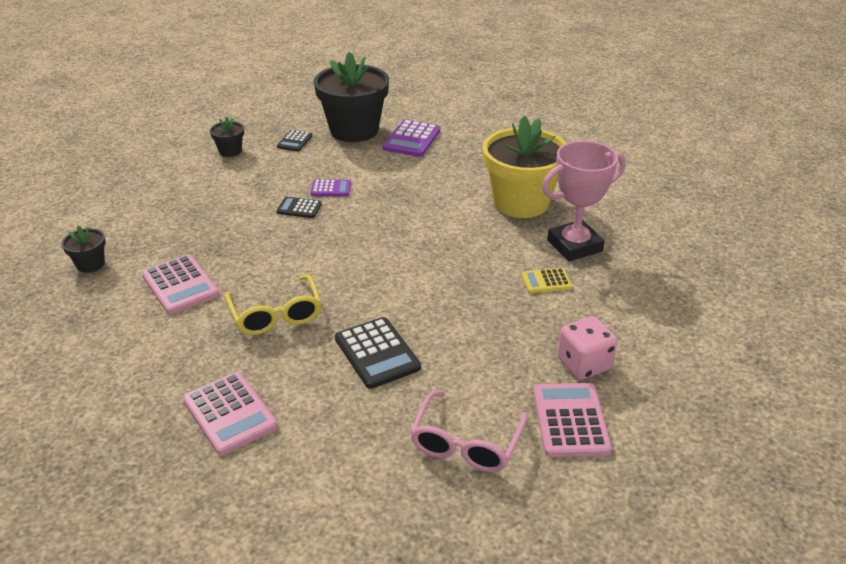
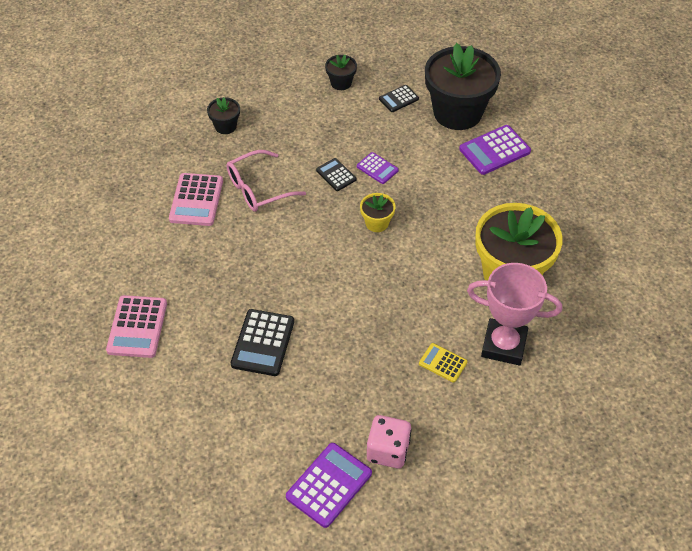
camera: 40 degrees right, 15 degrees up
(90, 264) = (159, 145): black flower pot -> black flower pot (225, 126)
(276, 315) = (231, 266): yellow glasses -> none
(375, 222) = (377, 223): none -> yellow flower pot
(466, 443) = (247, 451): pink glasses -> pink glasses (258, 189)
(570, 420) = (329, 485): pink calculator -> purple calculator

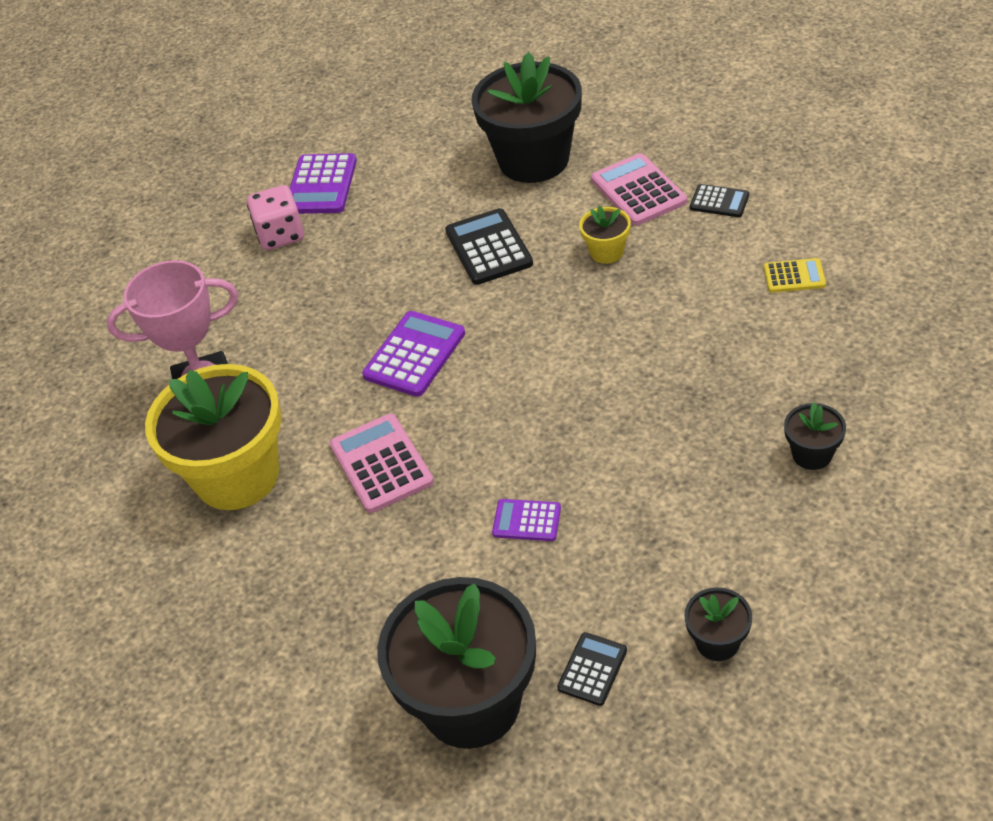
camera: 155 degrees right, 5 degrees down
(170, 401) = (534, 160): none -> black flower pot
(196, 200) = (729, 337): pink calculator -> pink calculator (381, 464)
(258, 189) = (666, 396): pink glasses -> none
(336, 175) = (578, 476): black calculator -> black calculator (719, 201)
(377, 223) = (464, 442): yellow flower pot -> yellow flower pot (606, 252)
(443, 363) = (269, 334): yellow calculator -> yellow calculator (794, 276)
(494, 150) = (362, 662): purple calculator -> purple calculator (414, 354)

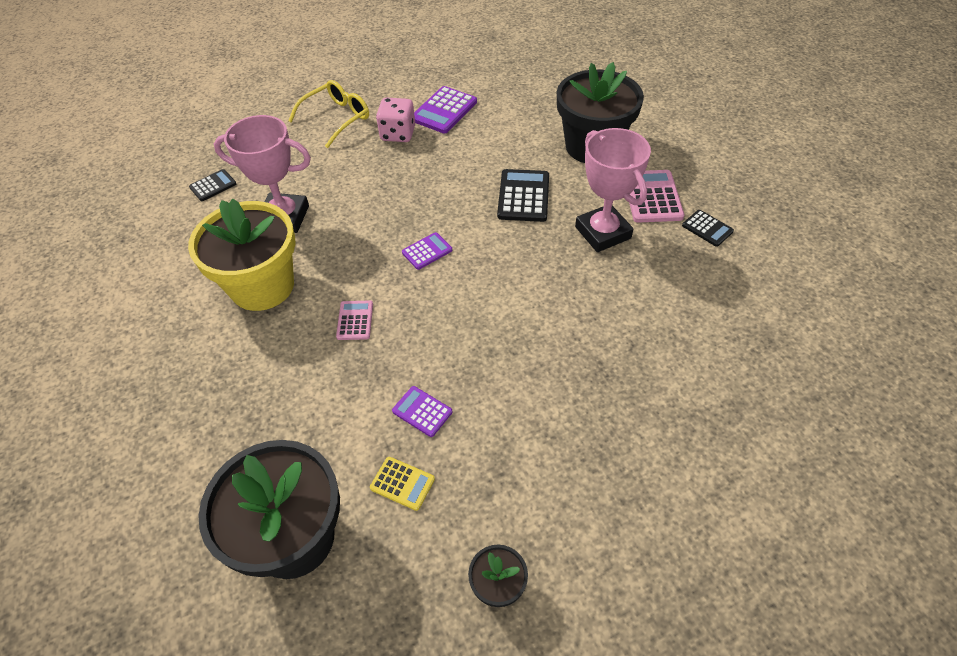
camera: 20 degrees right, 5 degrees up
(185, 246) = (337, 118): none -> yellow glasses
(381, 464) = (355, 320): pink calculator -> pink calculator, size x0.59
(414, 354) = (427, 251): purple calculator -> purple calculator, size x0.59
(592, 669) = (393, 558): black calculator -> black calculator (213, 186)
(606, 252) = (602, 232): yellow flower pot -> pink trophy
(794, 276) = (732, 310): yellow calculator -> yellow calculator (402, 483)
(812, 454) = (664, 462): black flower pot -> none

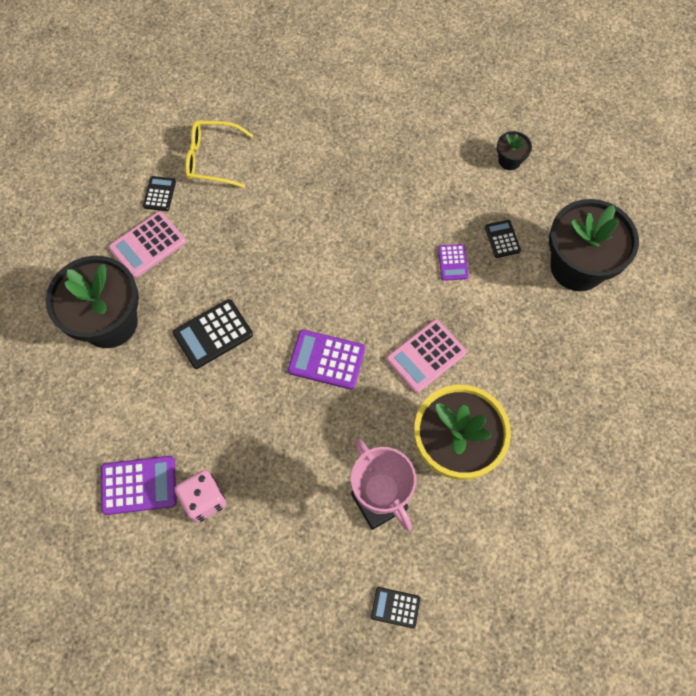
camera: 130 degrees left, 15 degrees up
(337, 118) = (221, 582): yellow glasses -> yellow glasses (212, 159)
(355, 320) = (426, 356): pink calculator -> pink calculator, size x1.71
(402, 483) = (502, 239): yellow calculator -> black calculator
(427, 251) = (326, 360): purple calculator -> purple calculator, size x1.71
(602, 232) = (214, 255): pink trophy -> none

